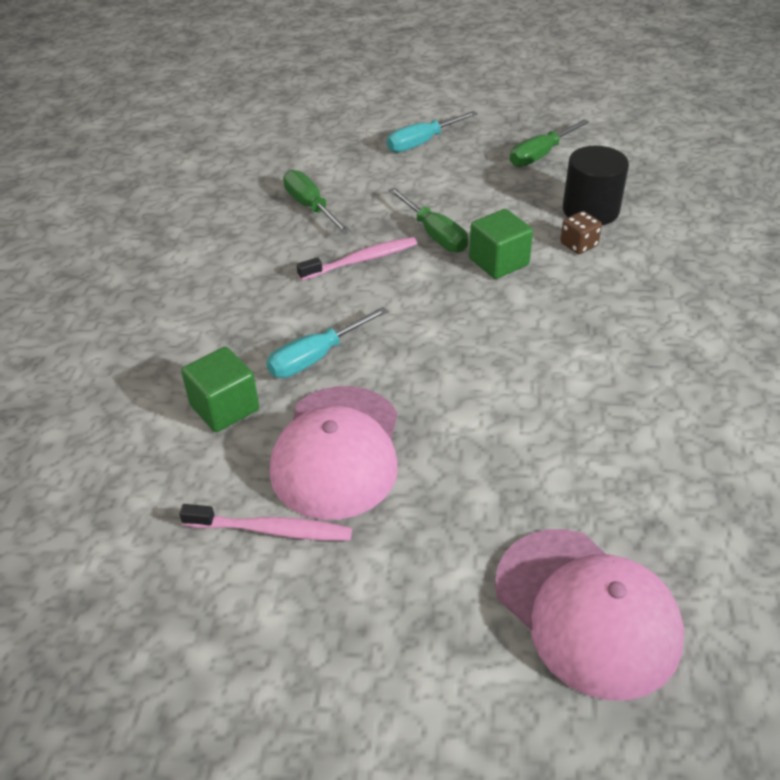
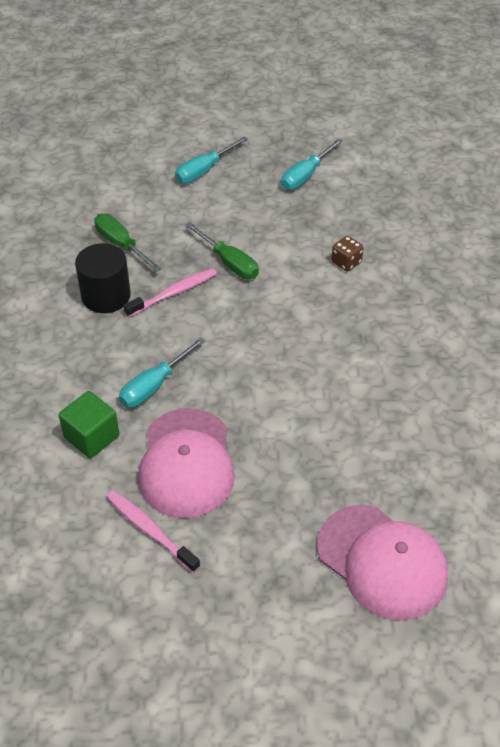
camera: 10 degrees left, 5 degrees up
(271, 530) = (150, 530): pink toothbrush -> pink toothbrush turned 135 degrees counterclockwise
(498, 262) = (284, 284): green cube -> none
(540, 155) = (305, 176): green screwdriver -> turquoise screwdriver
(590, 210) = (352, 228): black cylinder -> black cylinder (106, 296)

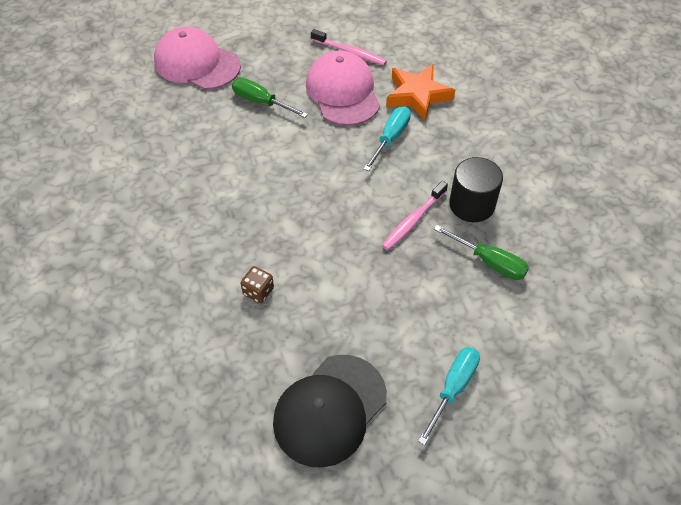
camera: 165 degrees right, 5 degrees up
(92, 437) = (417, 95): green cube -> orange star
(229, 263) = (375, 265): green screwdriver -> green screwdriver (261, 102)
(305, 176) = (329, 410): turquoise screwdriver -> black cap

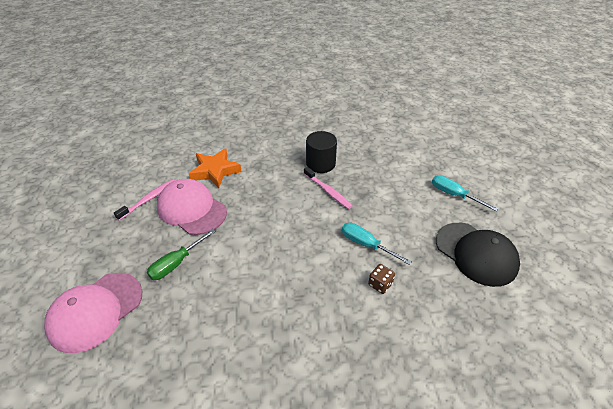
camera: 80 degrees left, 10 degrees down
(343, 92) = (192, 209): pink cap -> pink cap turned 45 degrees clockwise
(390, 138) = (250, 190): turquoise screwdriver -> turquoise screwdriver (366, 244)
(490, 262) = (366, 165): green screwdriver -> none

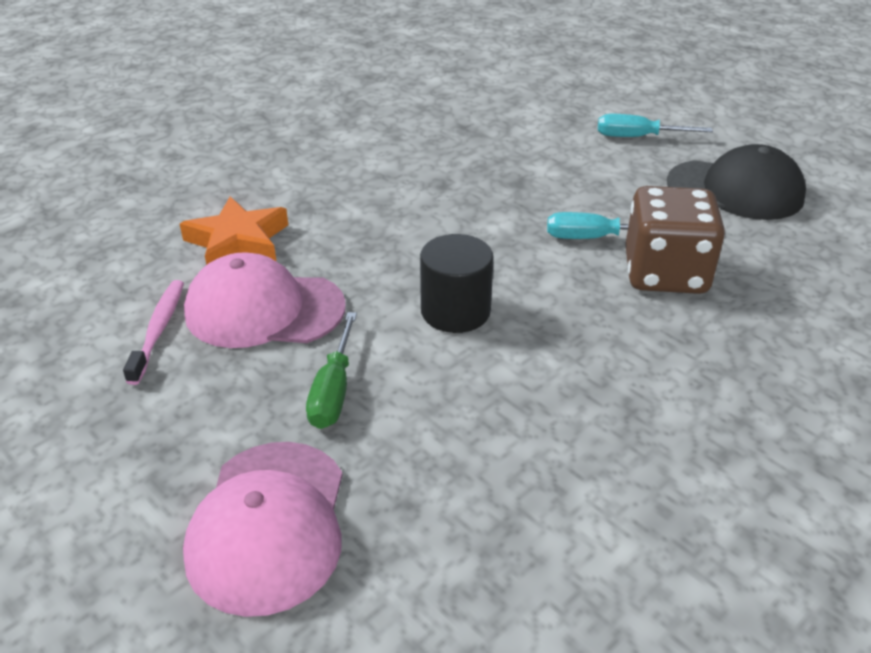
camera: 35 degrees left, 5 degrees down
(320, 164) = (410, 167): black cylinder -> black cylinder (455, 311)
(328, 191) = (464, 197): pink toothbrush -> none
(380, 284) = (665, 273): brown dice -> brown dice, size x2.42

